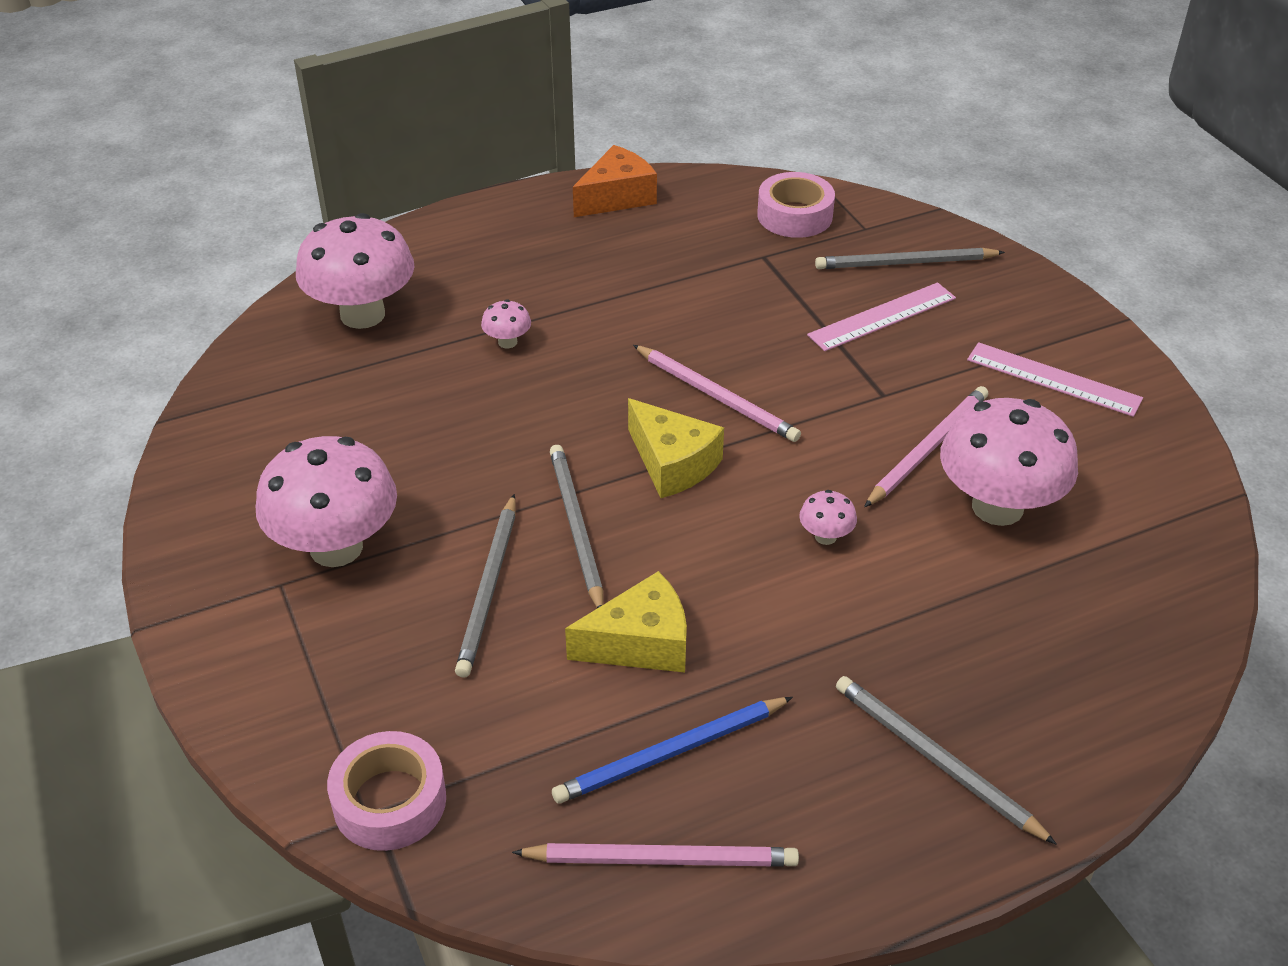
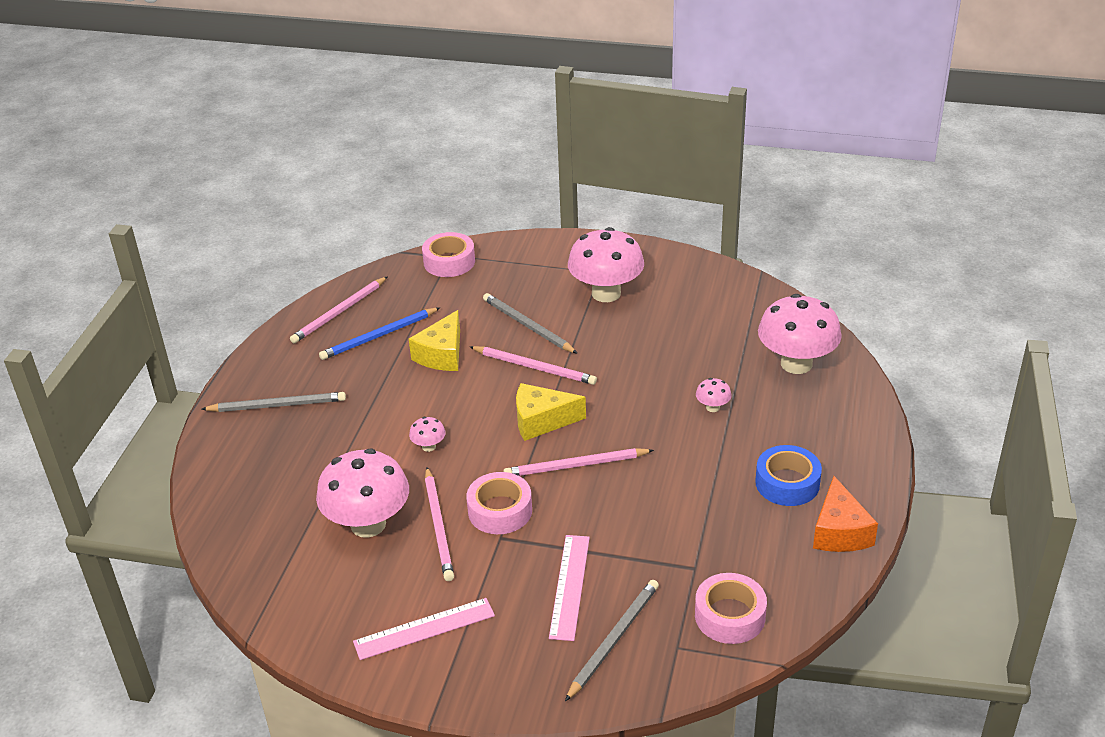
camera: 130 degrees right, 5 degrees down
(576, 527) = (535, 367): grey pencil -> pink pencil
(582, 248) = (787, 483): none -> blue tape
(670, 753) = (378, 336): blue pencil -> blue pencil turned 135 degrees counterclockwise
(849, 416) = (500, 511): none -> pink tape

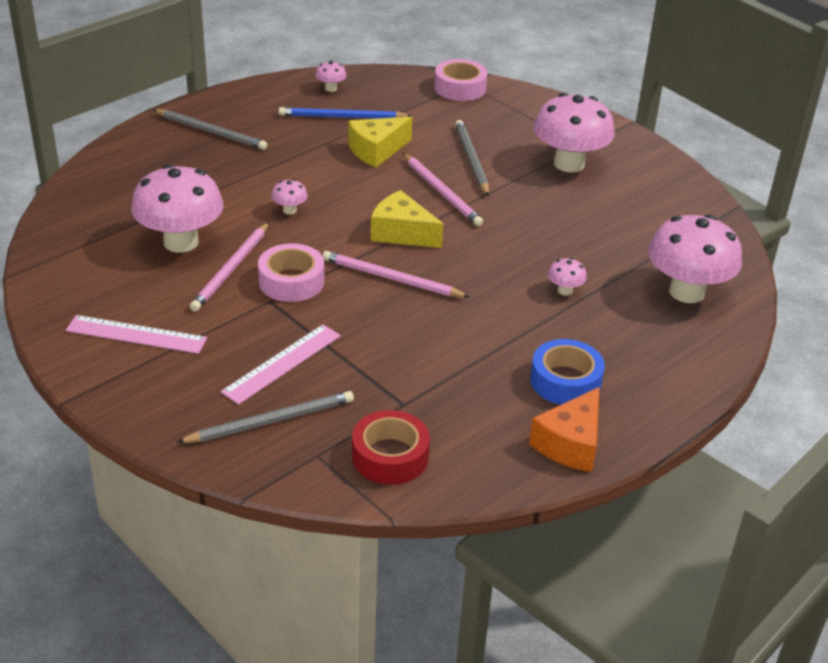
camera: 30 degrees right, 0 degrees up
(339, 312) = (330, 88): pink pencil -> pink mushroom
(729, 616) = (390, 456): pink tape -> red tape

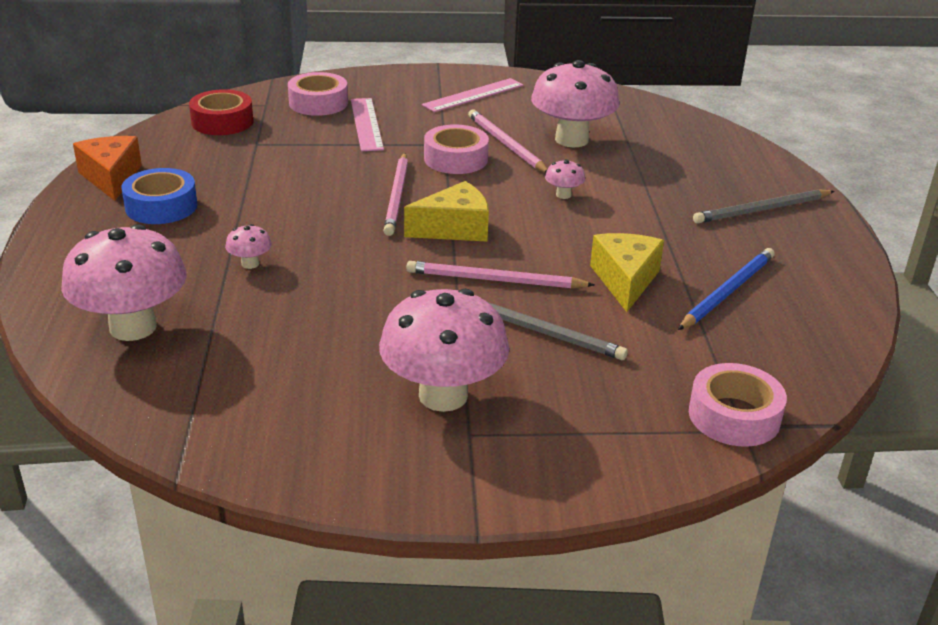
camera: 130 degrees right, 5 degrees down
(271, 421) = (318, 103): grey pencil -> pink tape
(330, 88) = (813, 314): pink mushroom -> none
(391, 278) = (397, 196): pink pencil -> pink pencil turned 120 degrees clockwise

